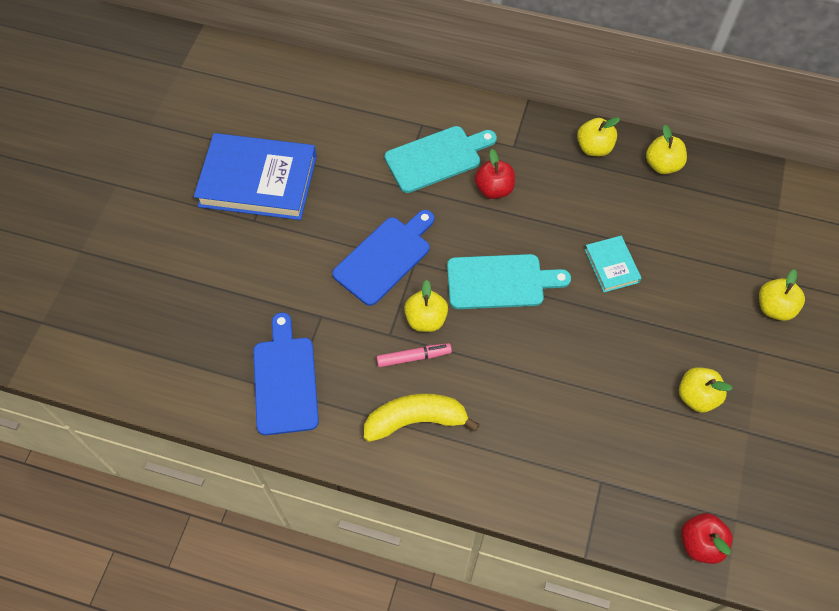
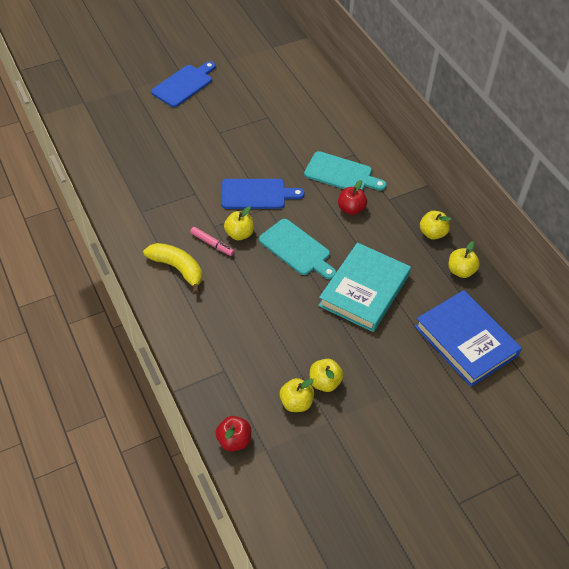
camera: 45 degrees right, 10 degrees down
(258, 181) = (243, 118): blue book -> blue book (465, 341)
(285, 380) = (145, 204): blue cutting board -> blue cutting board (184, 85)
(611, 266) = (364, 290): turquoise book -> turquoise book, size x2.12
(774, 308) = (428, 385): yellow apple -> yellow apple (296, 403)

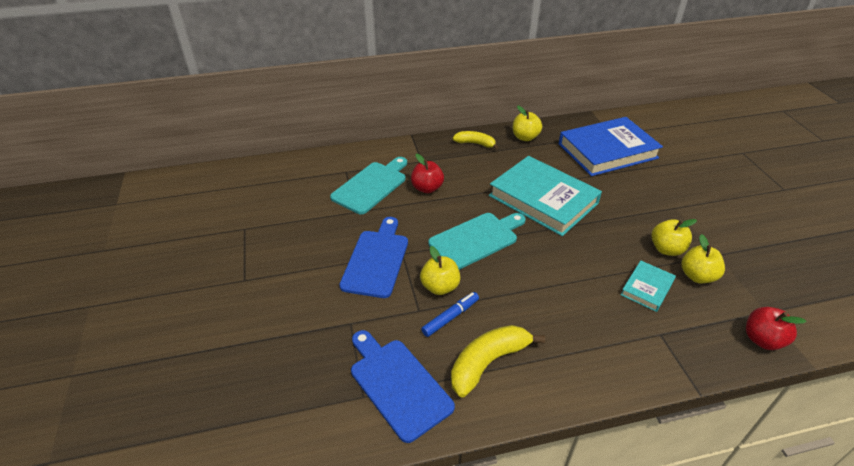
camera: 75 degrees left, 10 degrees down
(184, 85) = (116, 306): blue cutting board -> blue cutting board (398, 384)
(212, 244) = (450, 317): pink marker -> blue marker
(272, 364) = (647, 288): none -> turquoise book
(432, 233) = (475, 143): yellow apple -> yellow banana

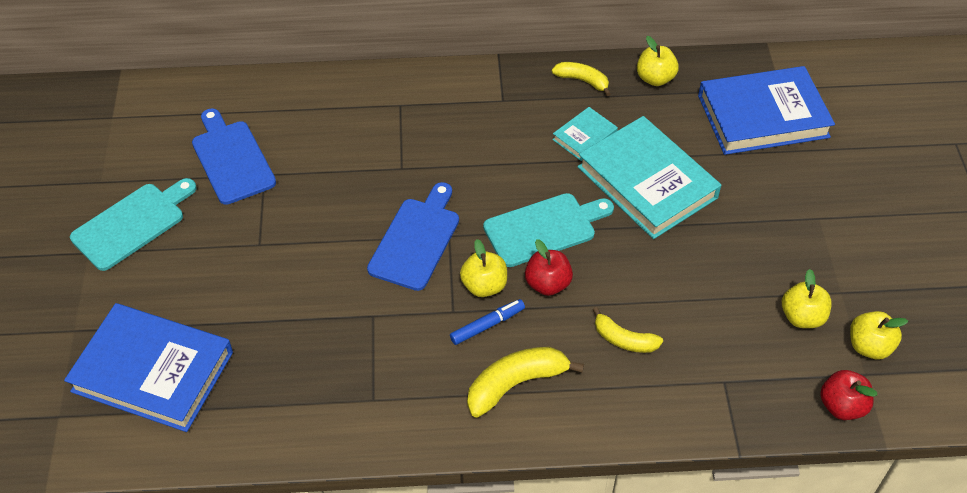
camera: 10 degrees right, 10 degrees up
(148, 402) = (153, 372): none -> blue book
(371, 186) = (429, 132): turquoise cutting board -> turquoise cutting board (132, 224)
(398, 384) = (412, 393): blue cutting board -> blue cutting board (232, 159)
(427, 188) = (500, 145): red apple -> red apple (547, 284)
(566, 312) = (624, 340): none -> yellow banana
(647, 288) = (732, 323): turquoise book -> turquoise book (584, 136)
(666, 249) = (779, 275): yellow apple -> yellow apple (869, 346)

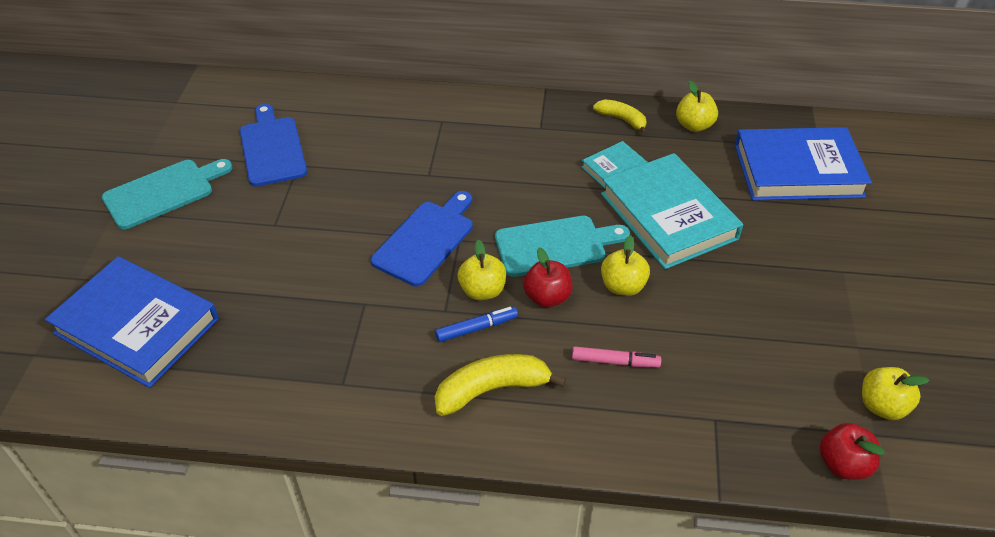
camera: 10 degrees right, 5 degrees down
(624, 340) = (615, 362): yellow banana -> pink marker
(802, 317) = (811, 365): yellow apple -> yellow apple (622, 286)

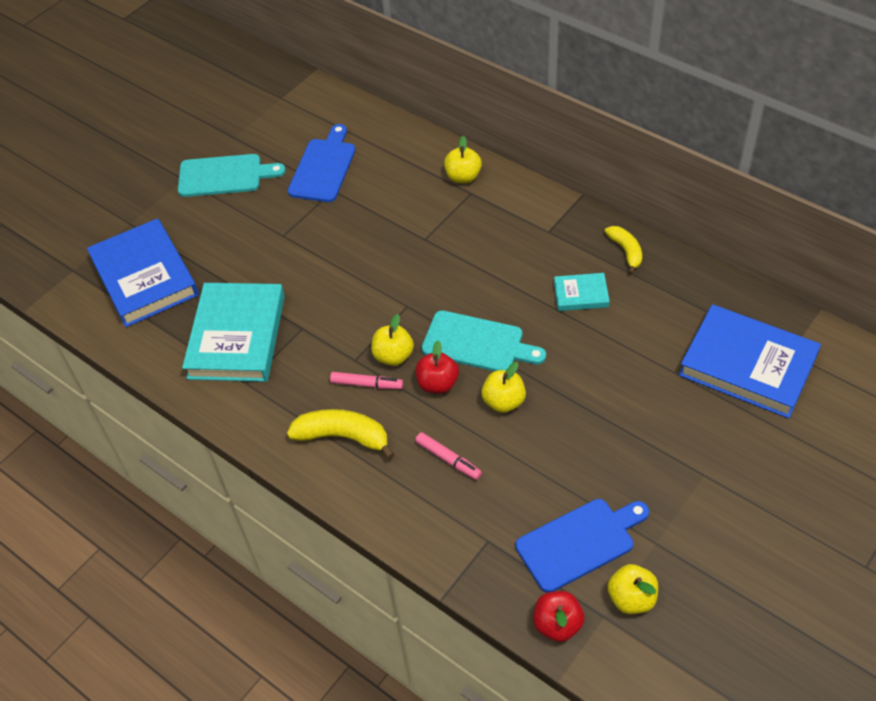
camera: 35 degrees right, 5 degrees up
(426, 240) = (382, 295): blue cutting board -> blue cutting board (579, 542)
(476, 328) = (367, 384): blue marker -> pink marker
(668, 216) = (591, 358): turquoise book -> turquoise book (237, 337)
(694, 125) = (687, 283): yellow apple -> yellow apple (463, 177)

